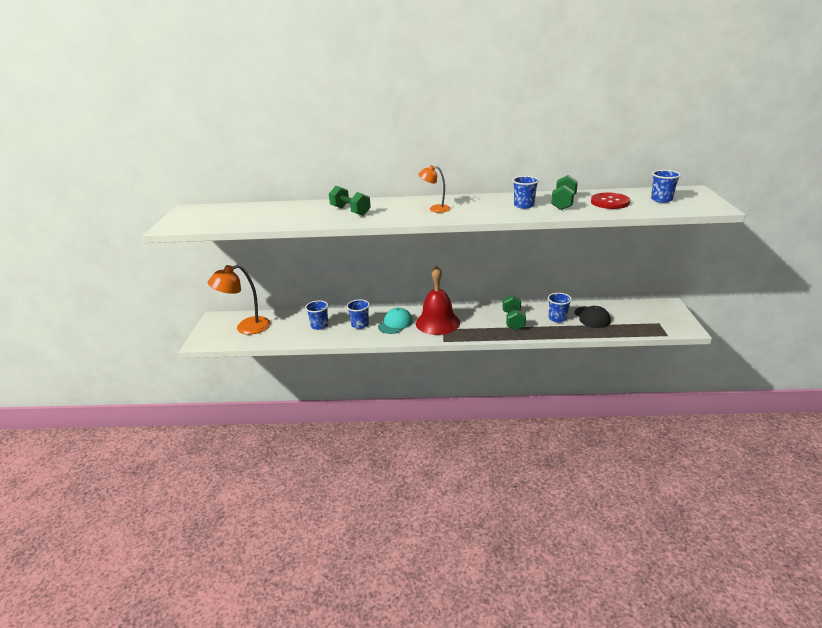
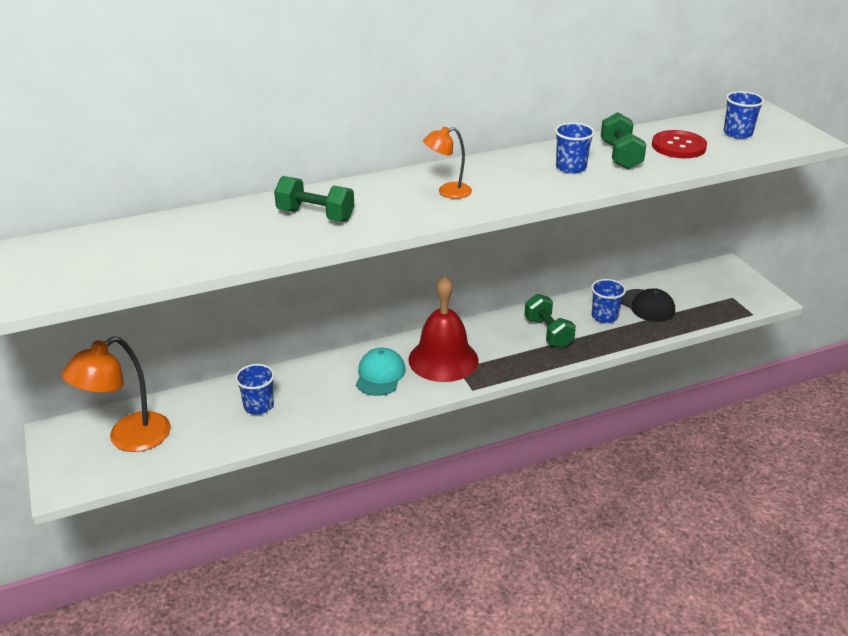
camera: 25 degrees left, 5 degrees up
(360, 325) = (325, 389): blue cup -> none

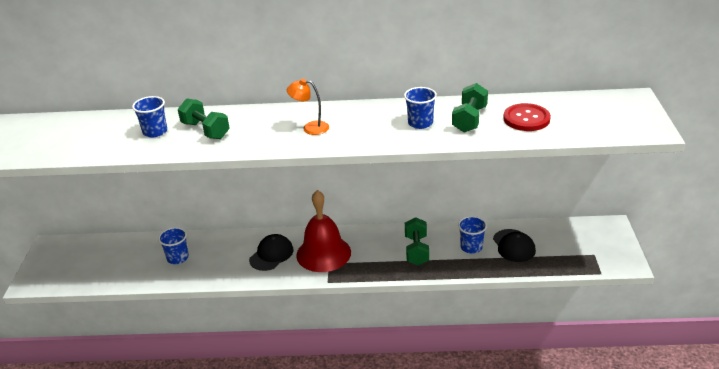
camera: 25 degrees right, 0 degrees up
(128, 439) = (86, 260): orange lamp -> none
(380, 375) = (271, 255): turquoise cap -> black cap
(737, 133) = (590, 115): blue cup -> blue cup (155, 132)

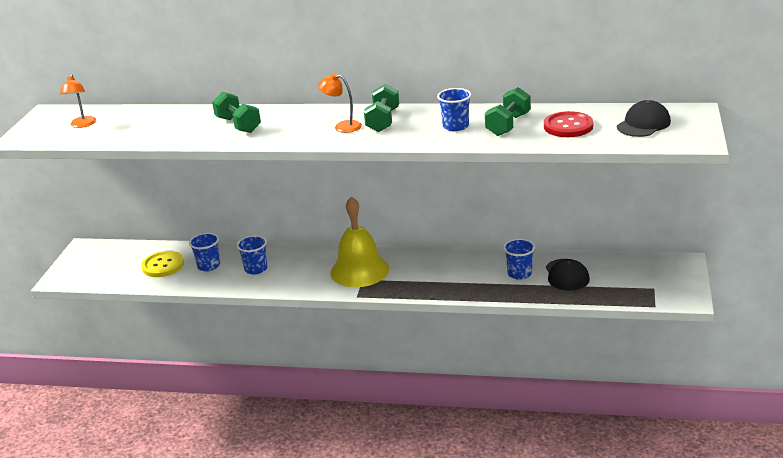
camera: 10 degrees right, 5 degrees down
(44, 137) = (82, 125): none -> orange lamp
(132, 260) = (163, 265): none -> yellow button
(155, 132) = (189, 124): blue cup -> blue cup (256, 269)
(271, 255) = (305, 268): black cap -> black cap (643, 124)
(323, 253) = (359, 270): red bell -> yellow bell
(416, 250) = (459, 273): green dumbbell -> green dumbbell (383, 121)

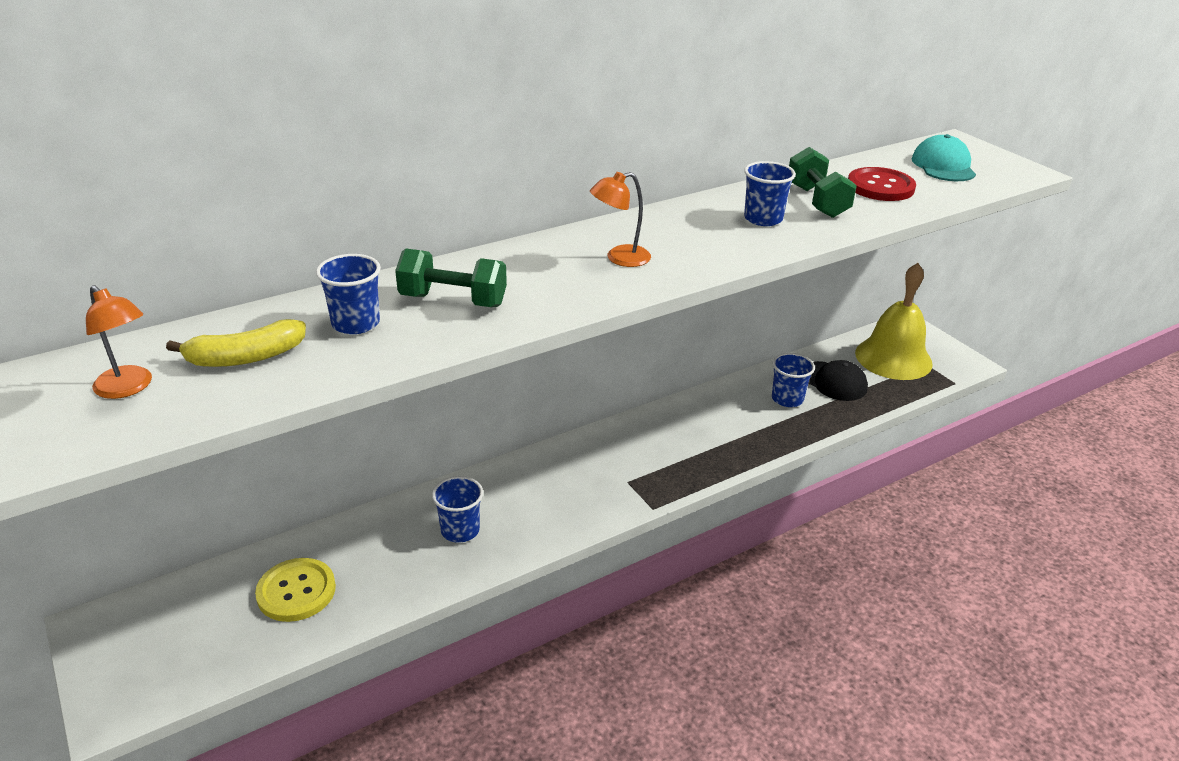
camera: 45 degrees left, 5 degrees up
(132, 125) = (245, 357): none -> yellow banana
(209, 266) = (378, 558): blue cup -> blue cup (355, 323)
(359, 270) = (606, 471): yellow bell -> yellow bell (893, 358)
(383, 121) = (659, 236): green dumbbell -> none
(643, 124) = (943, 166): black cap -> turquoise cap

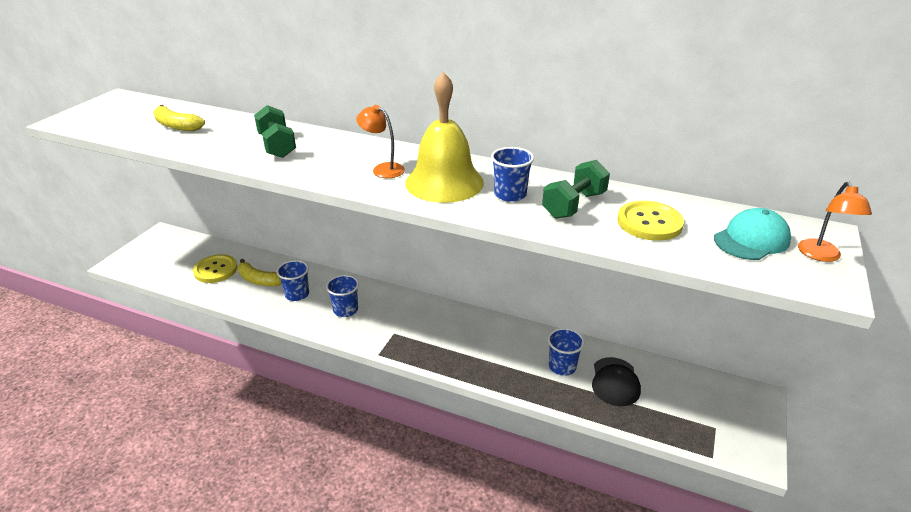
camera: 55 degrees right, 0 degrees up
(128, 388) = (133, 116): orange lamp -> orange lamp (822, 256)
(355, 323) = (230, 134): blue cup -> blue cup (345, 310)
(382, 554) = (259, 280): none -> yellow banana
(880, 187) = (649, 222): red button -> yellow button
(893, 358) = (695, 404): yellow bell -> yellow bell (444, 182)

